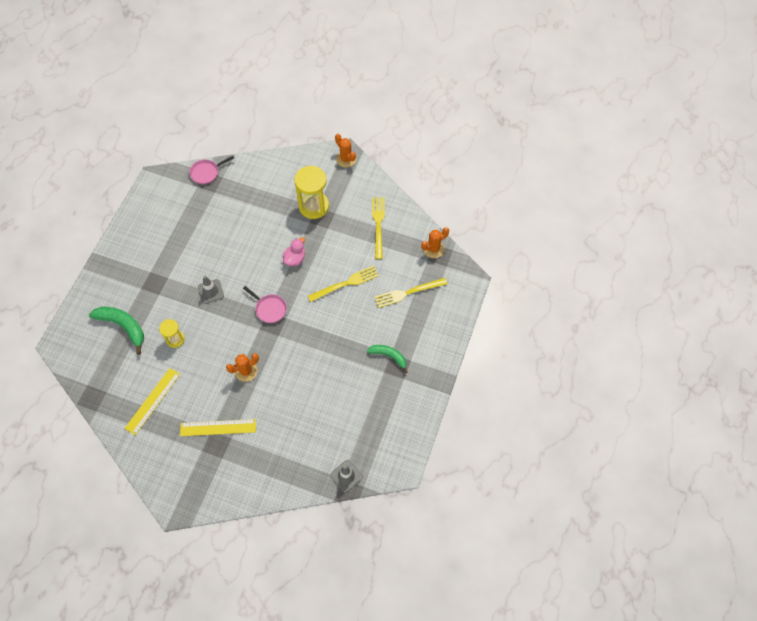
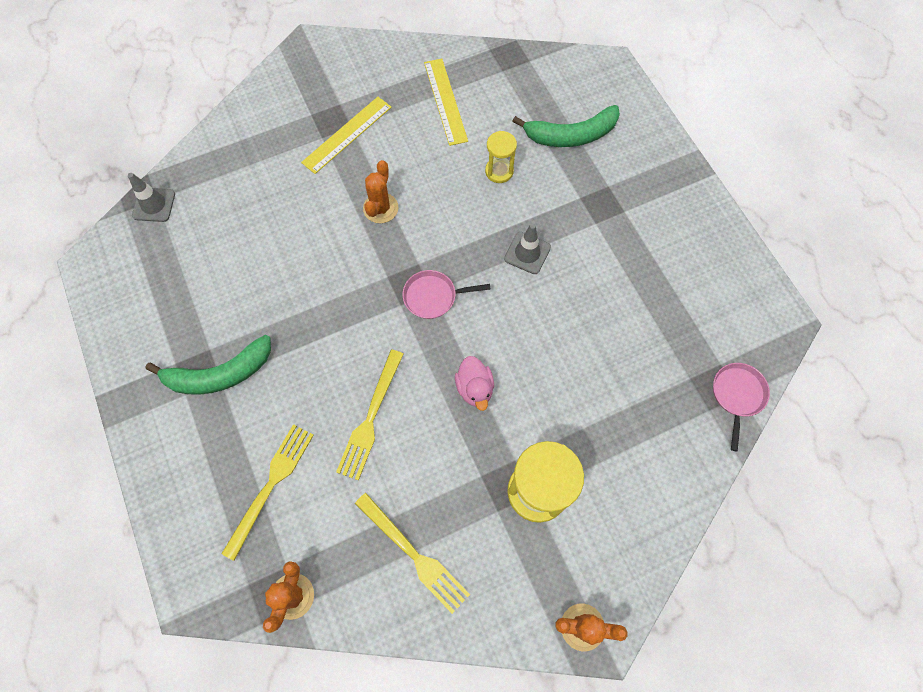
camera: 135 degrees right, 5 degrees up
(389, 356) = (220, 374): green banana -> green banana, size x1.56

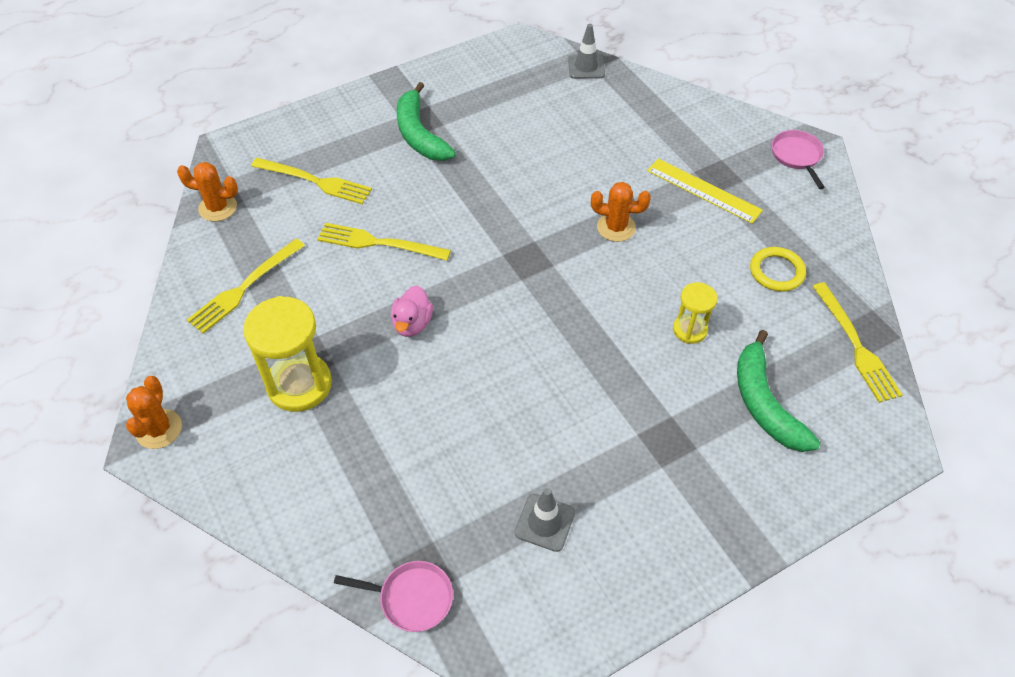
camera: 85 degrees right, 15 degrees down
(433, 296) = (515, 281): pink pan -> pink pan (797, 156)
(445, 101) = (776, 272): yellow ruler -> yellow ring
(475, 388) = (412, 324): pink duck -> pink duck turned 60 degrees counterclockwise
(522, 68) = (856, 345): none -> yellow fork
(527, 253) = (582, 363): grey traffic cone -> grey traffic cone (545, 522)

